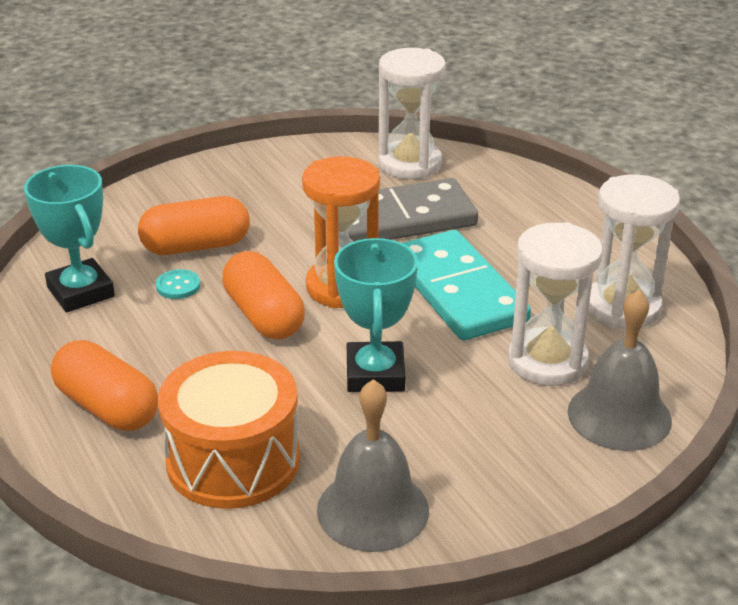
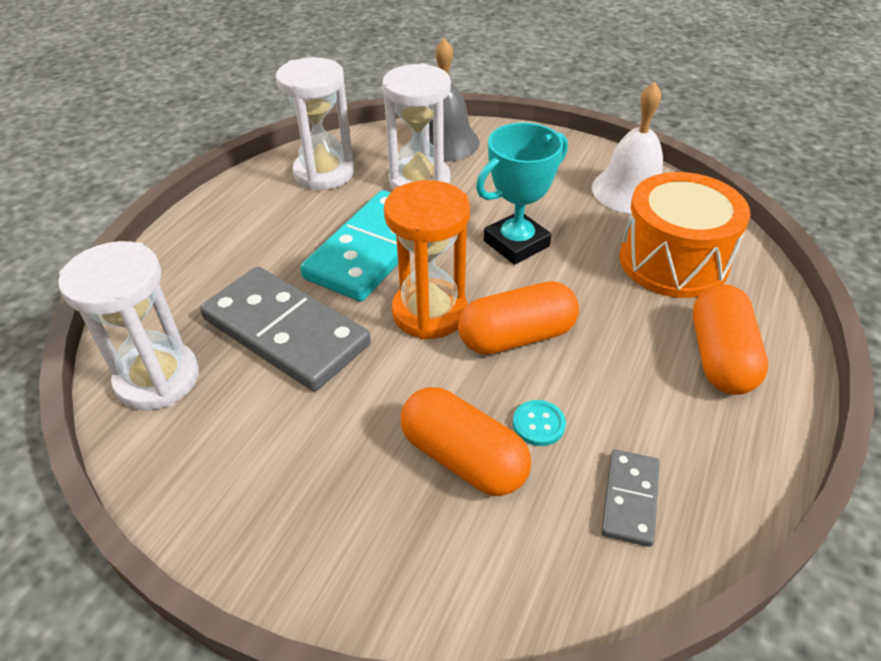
camera: 125 degrees left, 10 degrees up
(80, 292) = (630, 499): turquoise trophy -> grey domino
(264, 316) = (517, 336): orange capsule -> orange capsule turned 45 degrees clockwise
(373, 510) = (630, 190): grey bell -> white bell

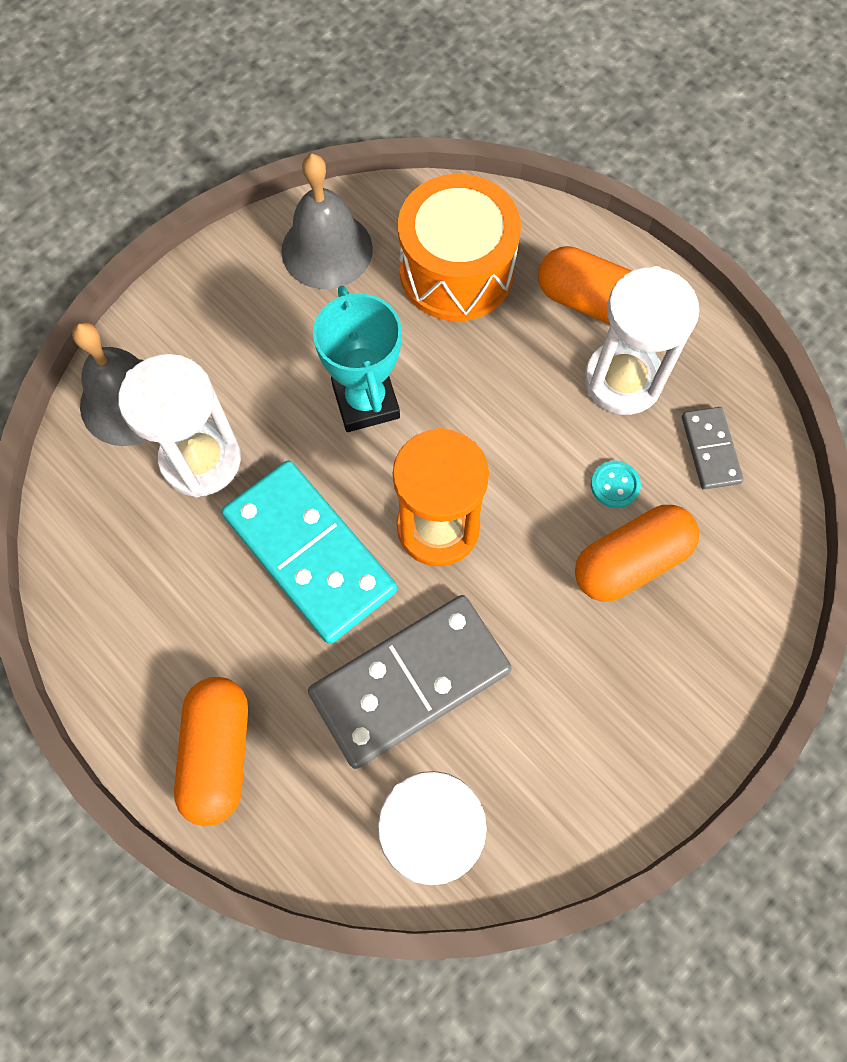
camera: 70 degrees left, 25 degrees up
(324, 173) = (125, 568): white hourglass -> white hourglass (622, 380)
(517, 336) = (503, 459): orange capsule -> orange capsule (218, 753)
(630, 190) = (327, 249): white bell -> grey bell
(630, 499) = (710, 449): grey domino -> grey domino turned 45 degrees clockwise

